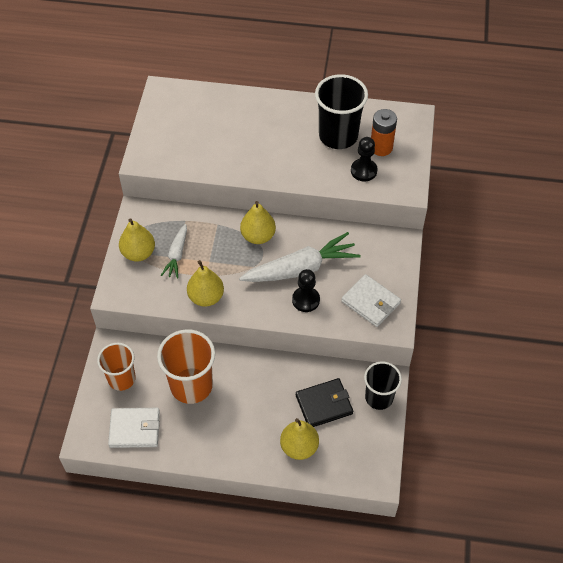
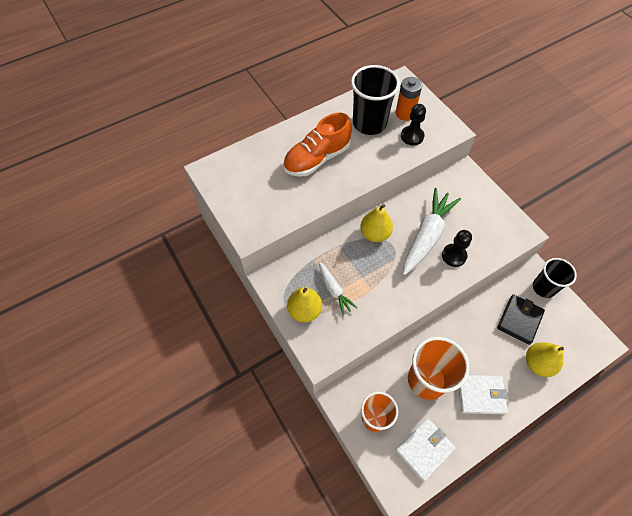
camera: 40 degrees left, 5 degrees up
(206, 297) = (388, 306): yellow pear -> none
(259, 136) = (317, 158): none -> orange shoe
(370, 302) = (493, 226): white wallet -> white wallet (480, 395)

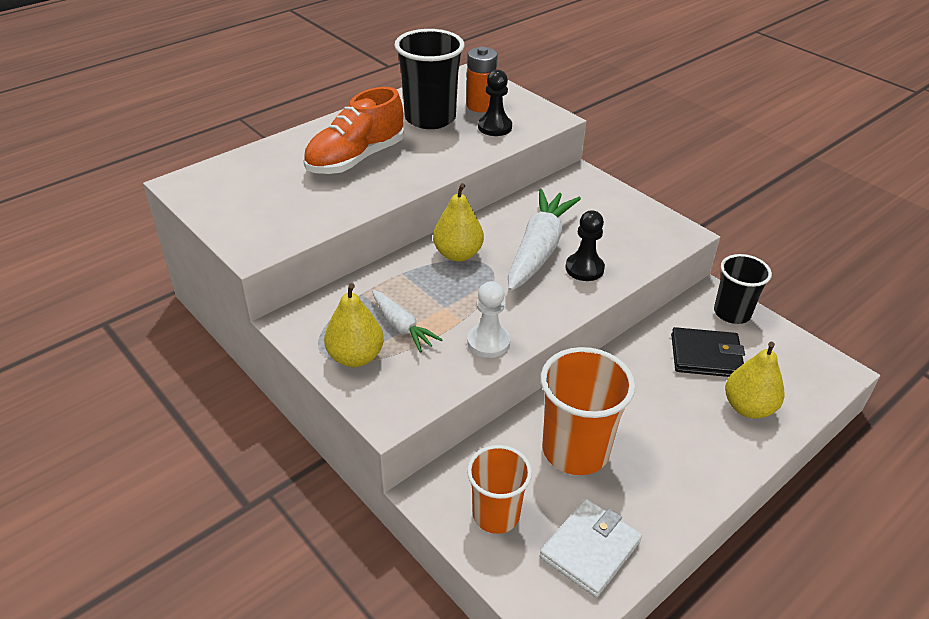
camera: 10 degrees left, 20 degrees down
(385, 309) = (488, 342): none -> white pawn
(480, 395) = (668, 460): white wallet -> none
(519, 320) = (706, 356): black wallet -> black wallet turned 75 degrees clockwise

